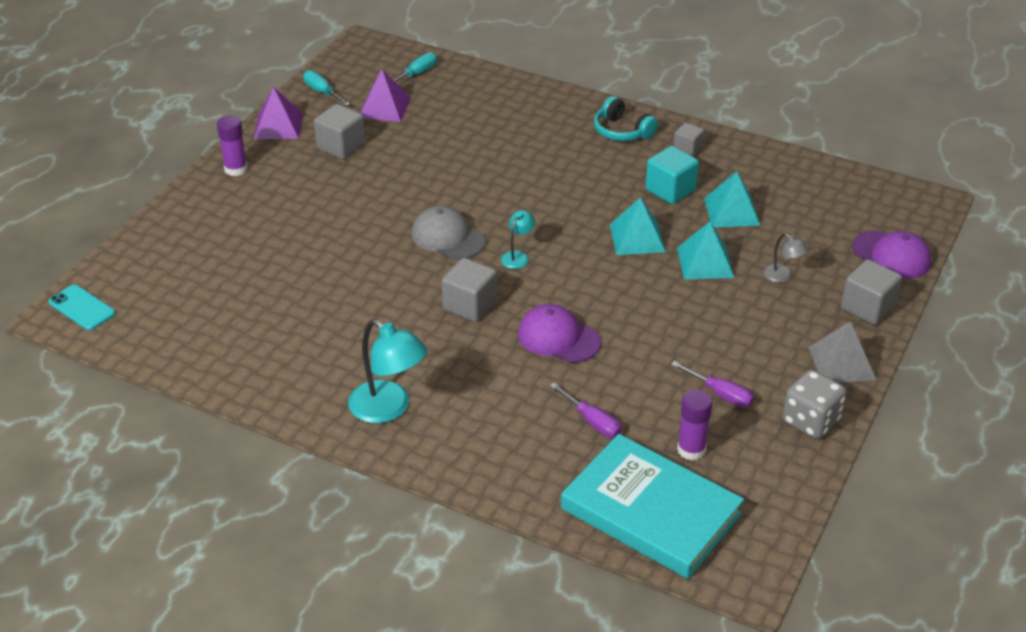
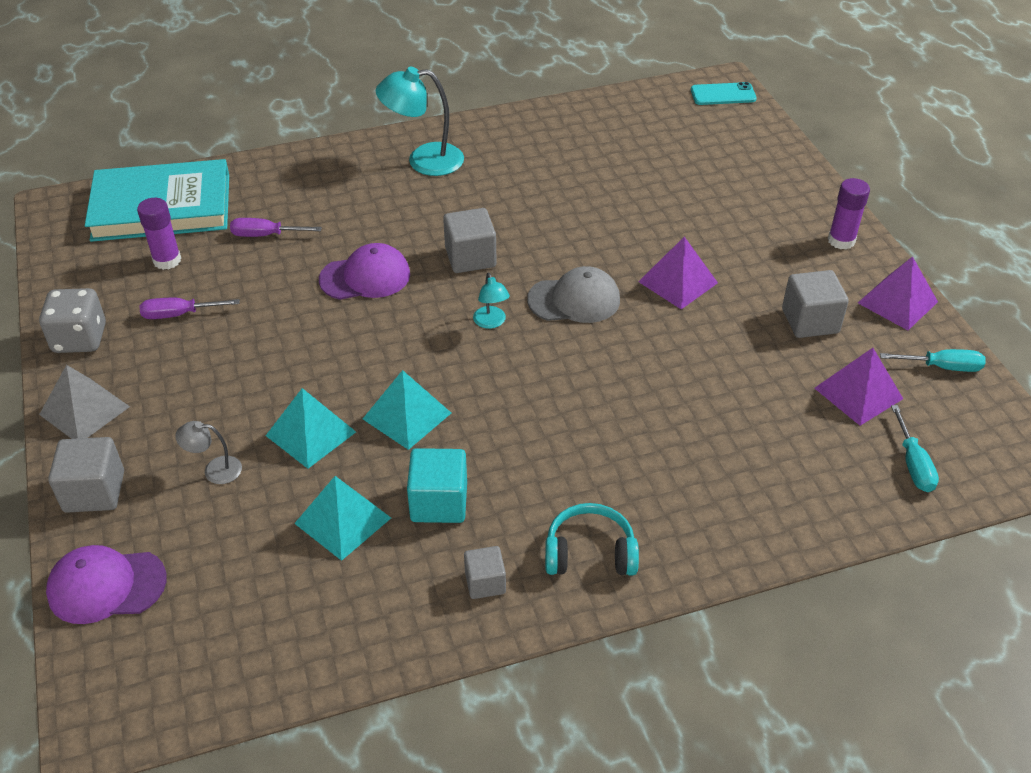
camera: 135 degrees right, 5 degrees up
(370, 208) = (678, 282): none -> purple pyramid

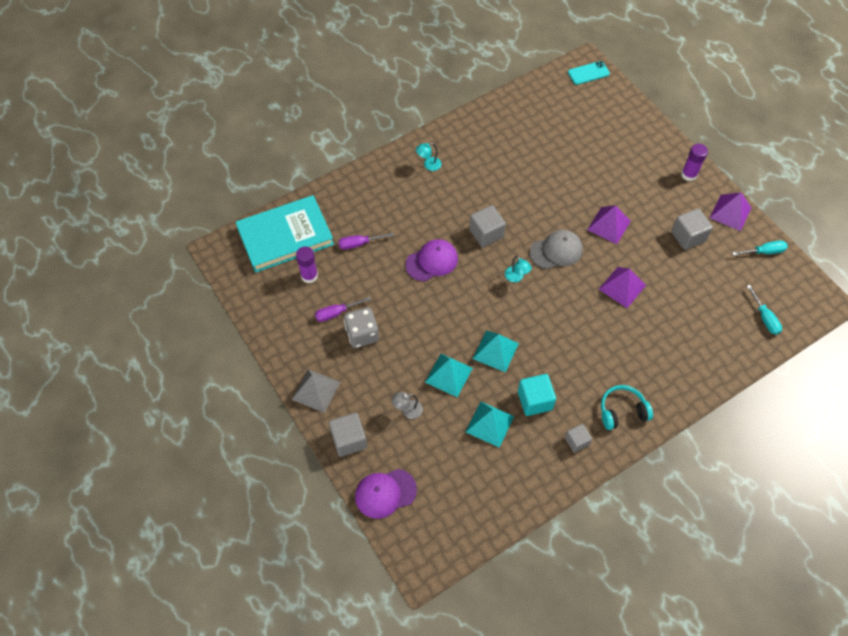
camera: 15 degrees left, 15 degrees up
(80, 339) = (287, 343): grey dice -> grey dice (362, 334)
(423, 160) = (428, 165): turquoise lamp -> turquoise lamp, size x0.51
(858, 393) = (726, 279): purple pyramid -> purple pyramid (622, 287)

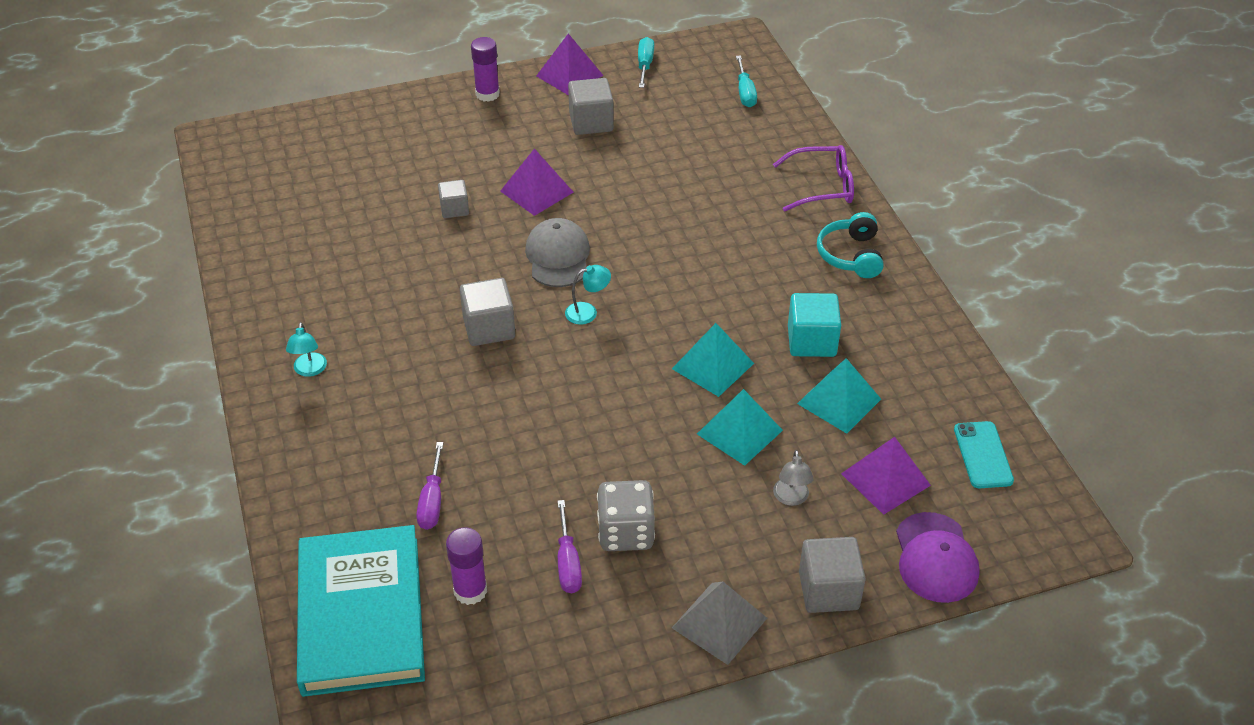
camera: 75 degrees left, 15 degrees down
(432, 261) = (514, 408): purple cap -> none
(576, 441) = (888, 312): grey cube -> grey cube (454, 209)
(588, 73) = (238, 141): turquoise phone -> turquoise phone (983, 455)
(622, 287) = (649, 205): purple pyramid -> purple pyramid (885, 479)
(684, 383) = (822, 187): none -> purple glasses
(764, 317) = (745, 92): turquoise screwdriver -> turquoise screwdriver turned 90 degrees clockwise

